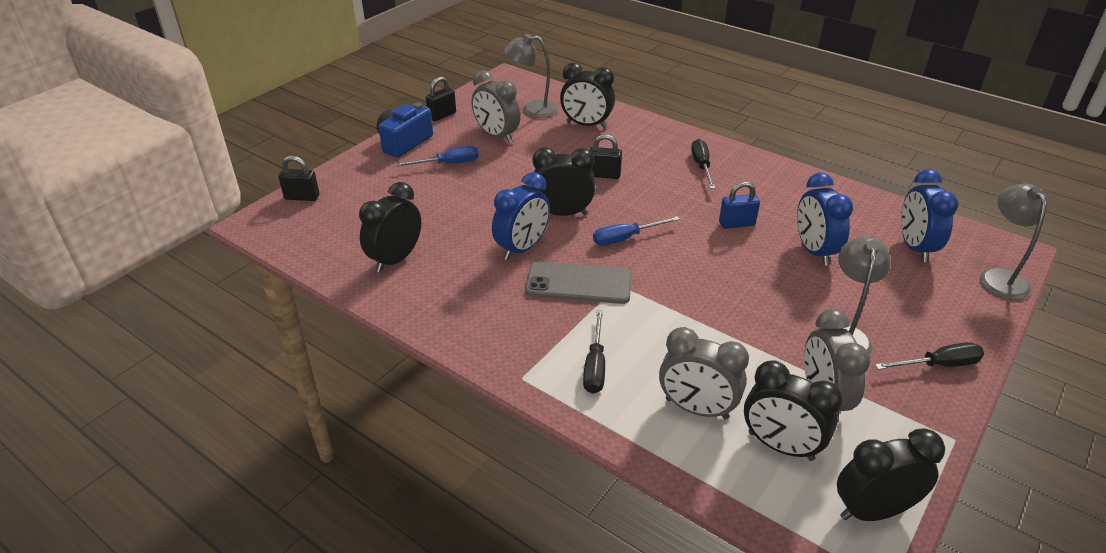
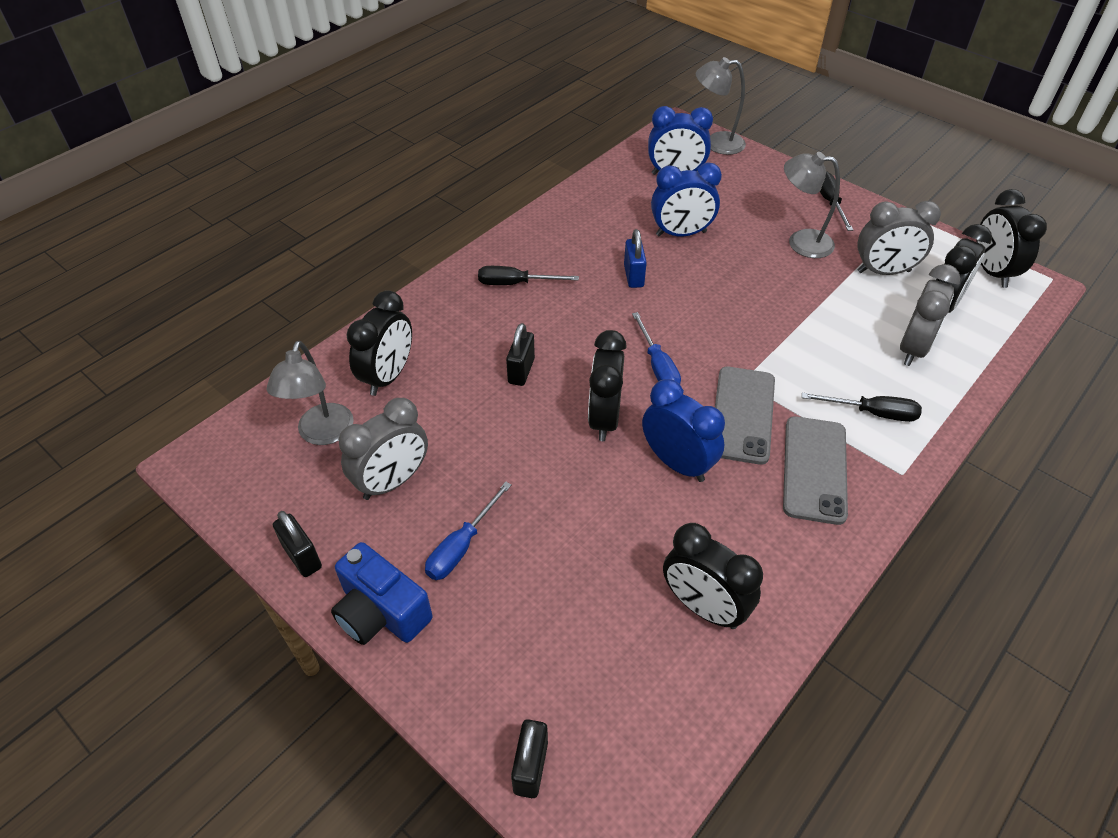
camera: 85 degrees left, 10 degrees up
(448, 164) = (462, 546): blue screwdriver -> blue screwdriver turned 135 degrees counterclockwise
(522, 322) = (814, 469): none -> grey phone

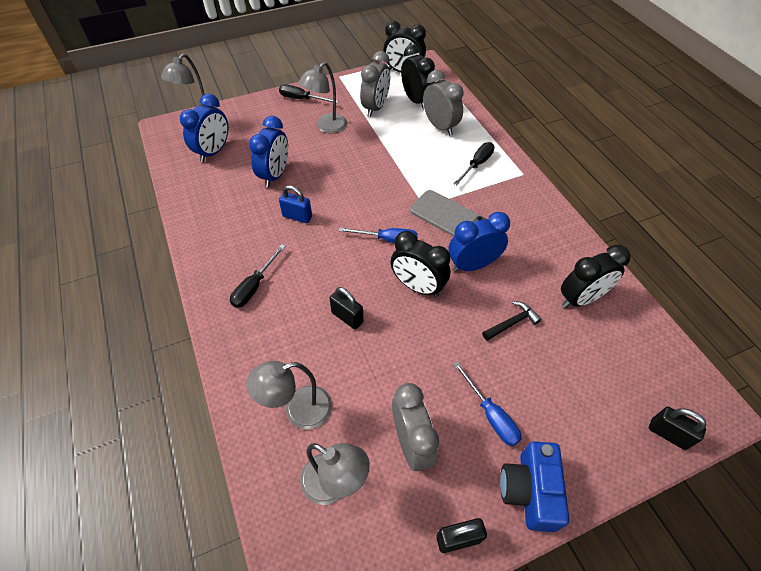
camera: 65 degrees left, 5 degrees up
(381, 612) = (529, 491): blue camera -> blue camera turned 120 degrees clockwise
(388, 376) = (298, 411): black clock -> grey lamp
(609, 533) = (512, 323): none -> black hammer
(814, 469) = (505, 206): grey phone -> none

